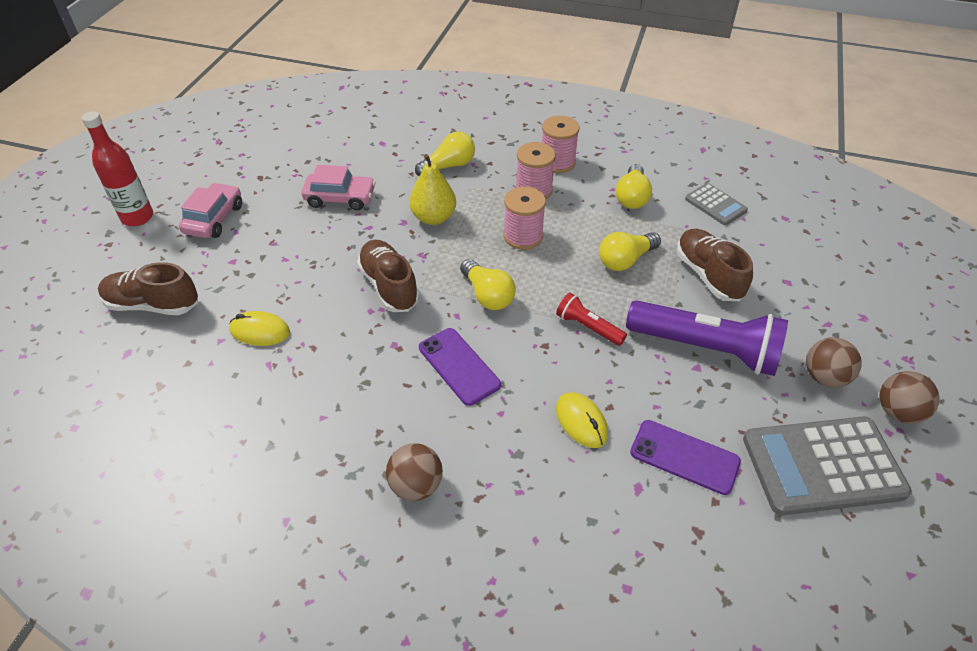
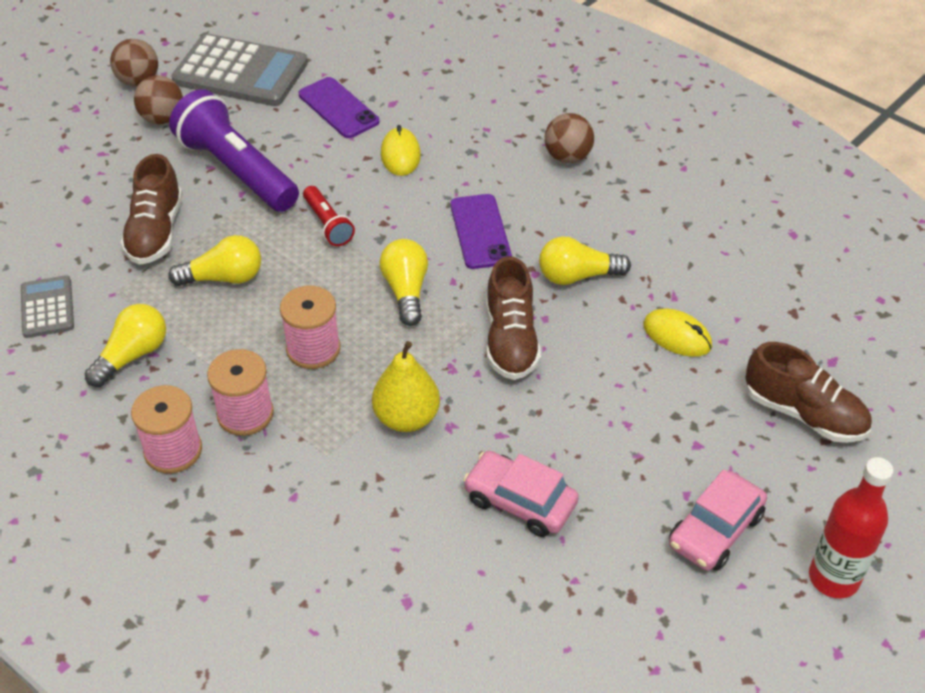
camera: 155 degrees left, 0 degrees up
(449, 166) = (331, 505): yellow light bulb -> yellow light bulb (577, 276)

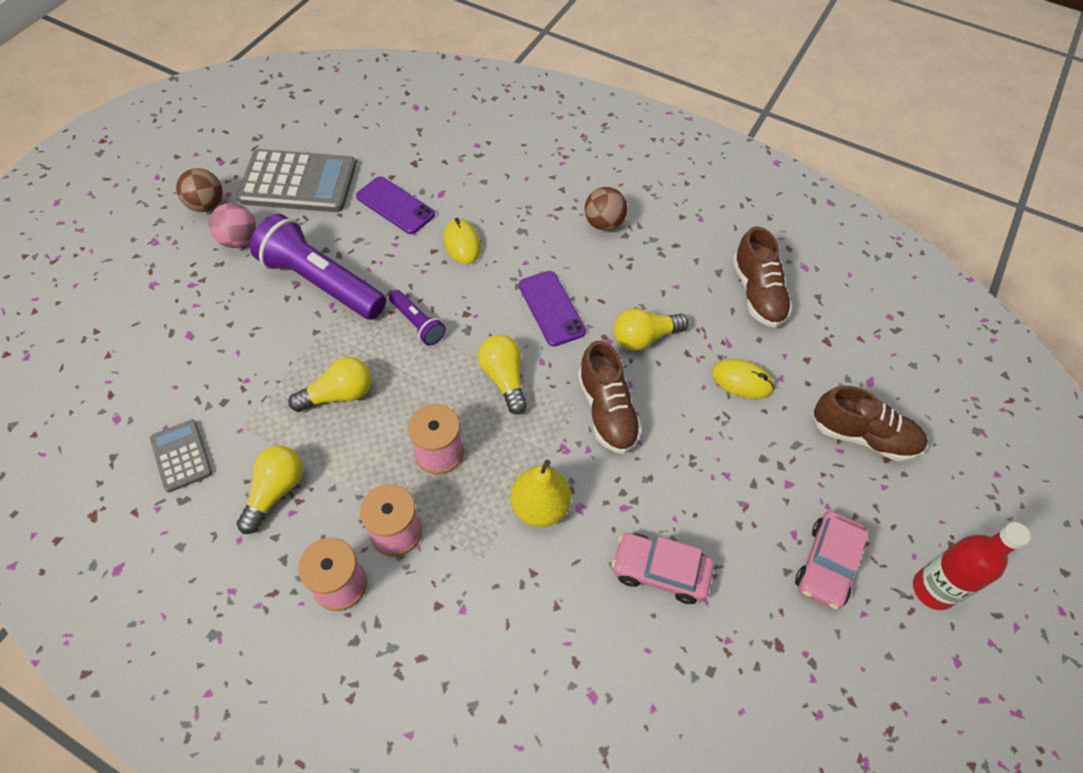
camera: 15 degrees left, 10 degrees up
(155, 232) = (263, 358): brown shoe -> brown shoe (757, 293)
(162, 119) = (239, 240): brown ball -> pink ball
(328, 224) = (417, 323): red flashlight -> purple flashlight

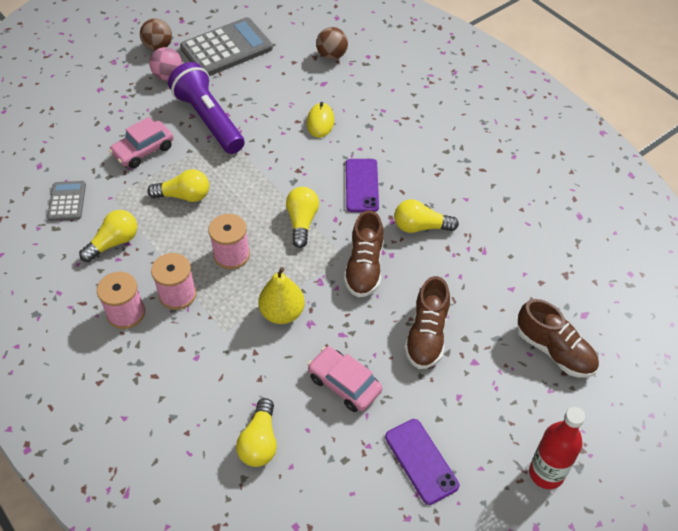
camera: 25 degrees right, 5 degrees down
(298, 182) = (226, 48): grey calculator -> grey calculator turned 60 degrees counterclockwise
(395, 205) = (286, 83): purple phone -> purple phone (421, 461)
(417, 323) = (260, 166): purple flashlight -> none
(599, 692) = (260, 442): none -> yellow light bulb
(604, 223) = (434, 138): brown ball -> brown ball (332, 56)
(742, 381) = (479, 280): yellow mouse -> none
(757, 293) = (528, 223): brown shoe -> brown shoe (427, 335)
(827, 564) = (472, 425): pink car -> pink car (143, 150)

